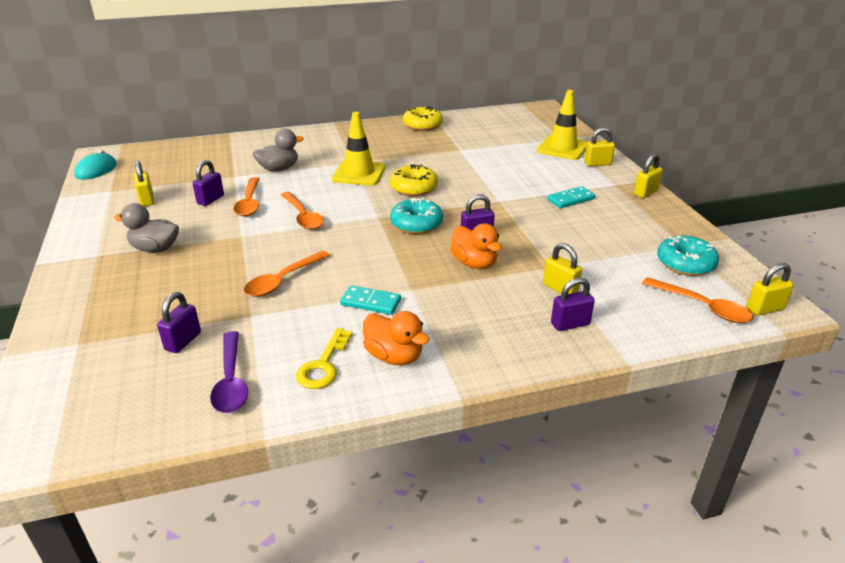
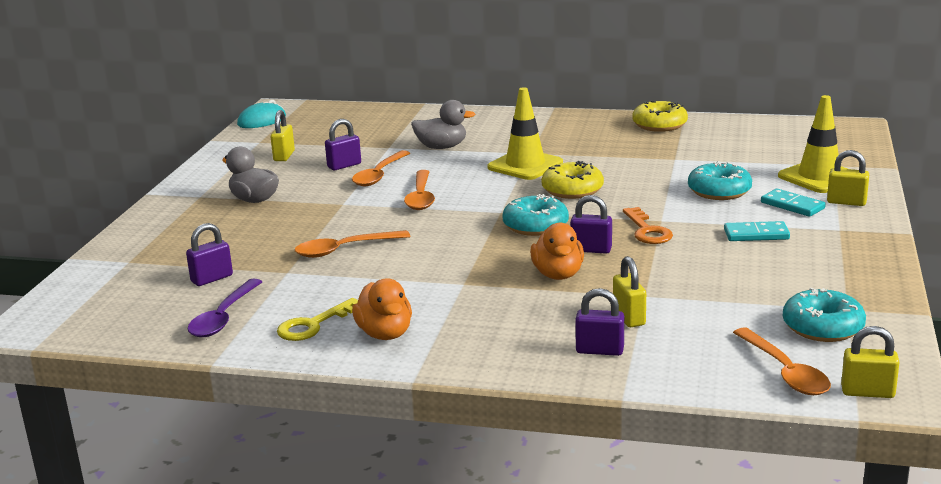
camera: 30 degrees right, 10 degrees down
(371, 302) = (410, 285): turquoise domino -> turquoise domino (792, 205)
(498, 211) = (647, 230): none -> orange key
(513, 170) = (719, 191): none -> turquoise donut
(645, 192) = (872, 245): yellow padlock -> none

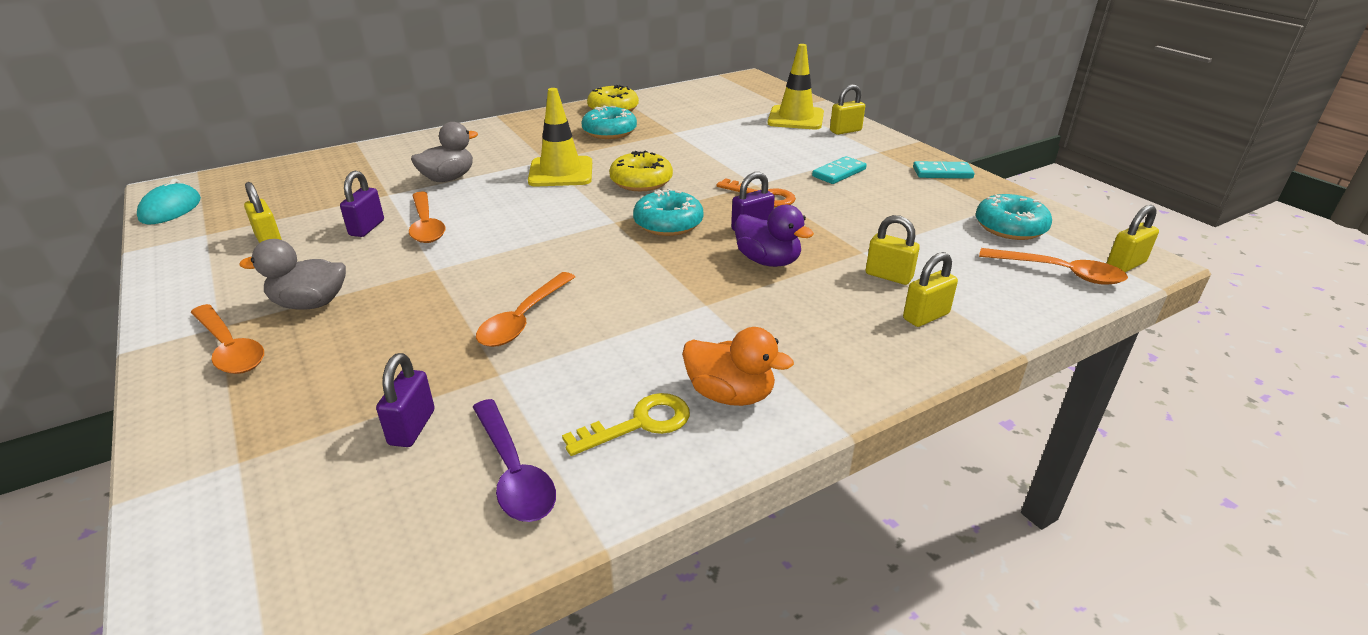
camera: 45 degrees left, 10 degrees up
(313, 325) = (639, 424): yellow key -> yellow key turned 120 degrees counterclockwise
(421, 197) = (511, 233): orange spoon -> orange spoon (230, 348)
(558, 274) = (768, 261): orange duck -> purple duck
(599, 350) = (926, 316): purple padlock -> yellow padlock
(719, 191) = (752, 148): turquoise donut -> turquoise donut (609, 132)
(792, 205) = (819, 143): turquoise domino -> turquoise domino (942, 173)

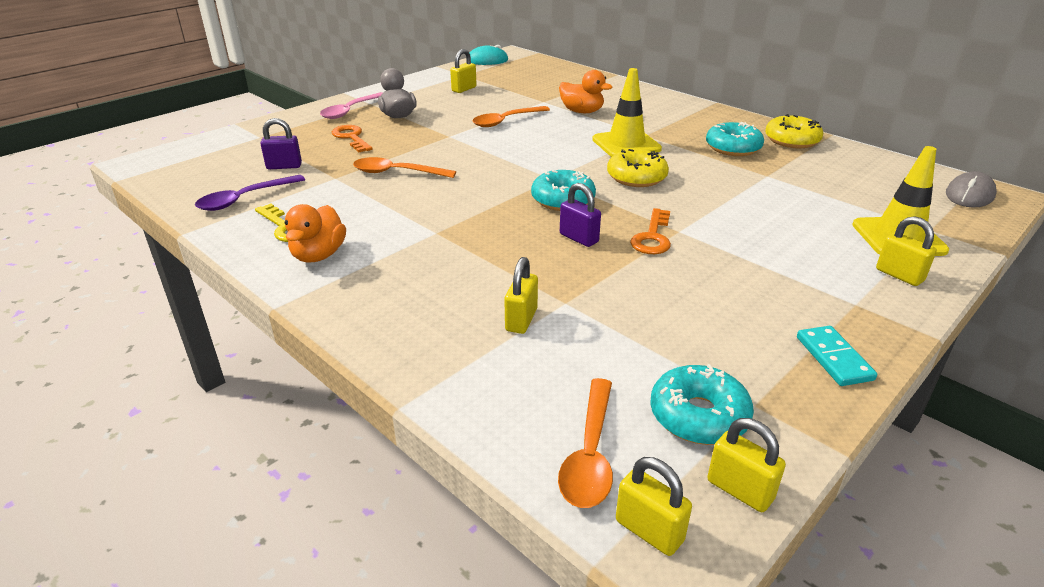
camera: 75 degrees right, 0 degrees up
(230, 348) = (350, 111): orange spoon -> pink spoon
(356, 352) = (351, 138): none -> orange key
(367, 228) = (492, 107): purple padlock -> none
(448, 178) = (582, 112): grey duck -> orange duck
(744, 85) = (969, 195): none -> grey mouse
(768, 261) = (519, 252): purple duck -> none
(839, 173) = (755, 278): turquoise domino -> none
(926, 316) = (450, 344): yellow padlock -> yellow padlock (739, 490)

